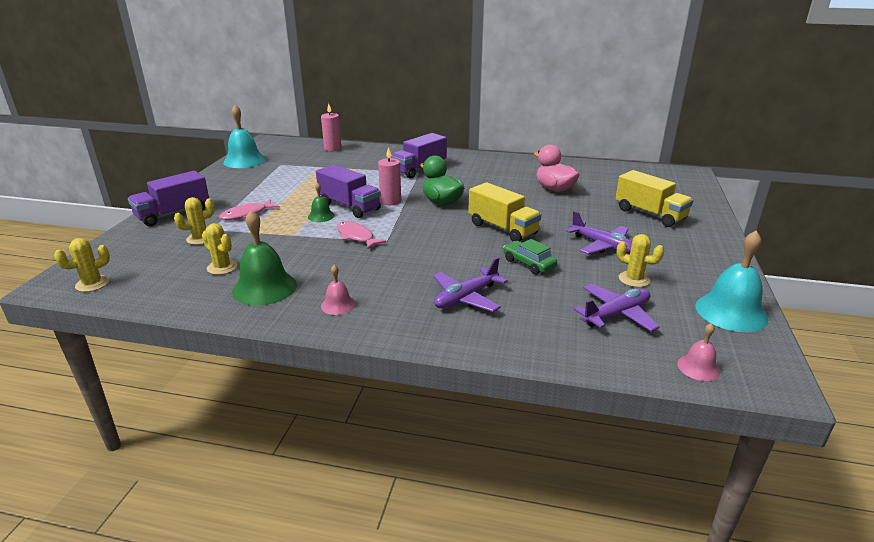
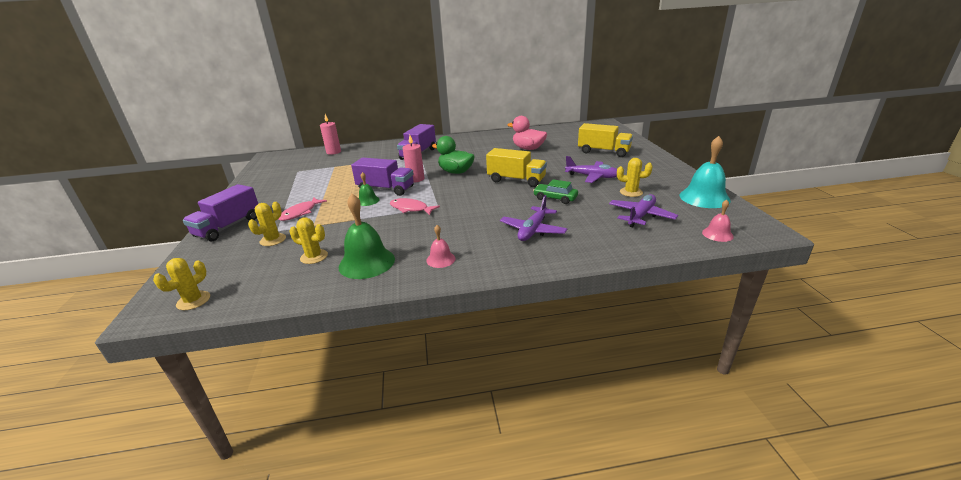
camera: 20 degrees left, 0 degrees up
(244, 160) = (261, 174): turquoise bell -> none

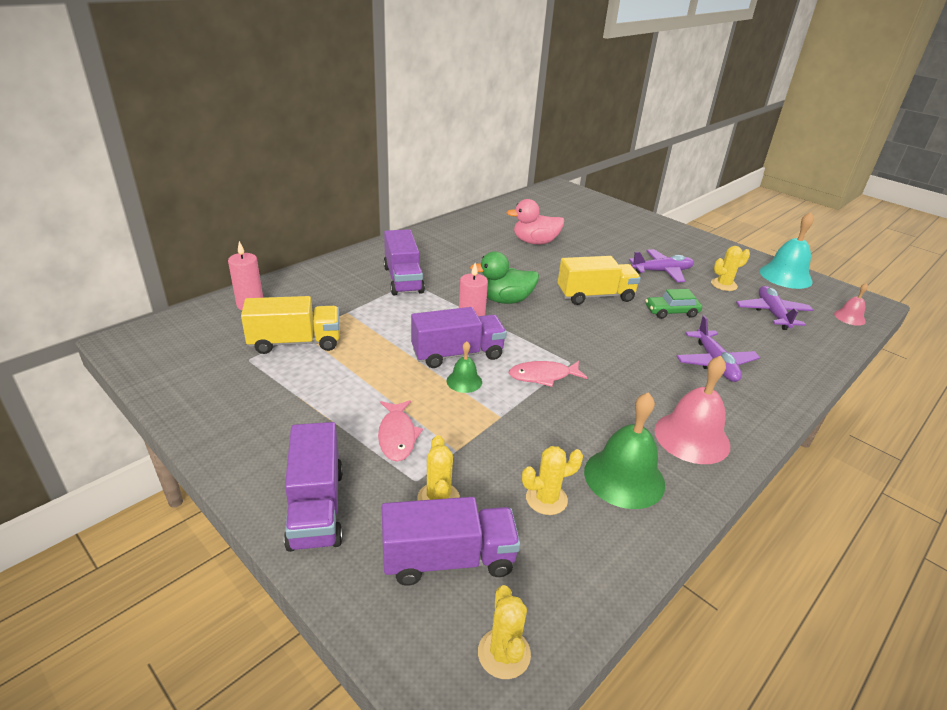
camera: 40 degrees left, 5 degrees up
(236, 261) = (448, 559): none -> purple truck
(440, 259) = (692, 437): pink bell -> pink bell, size x1.91
(603, 152) = (622, 232): yellow truck -> yellow truck (295, 342)

